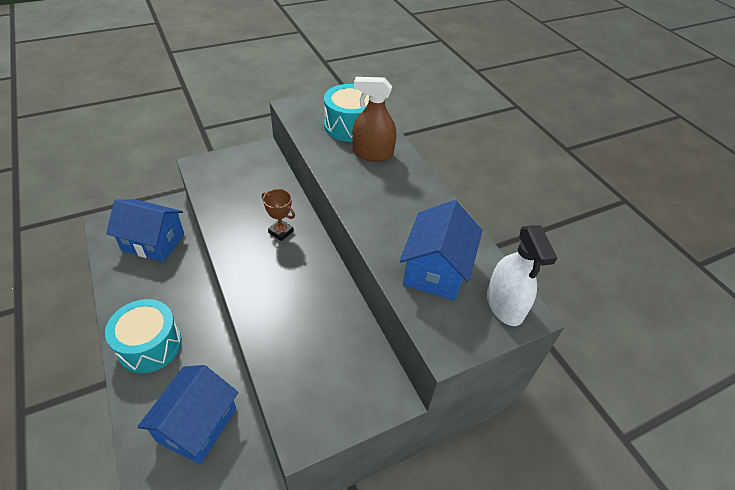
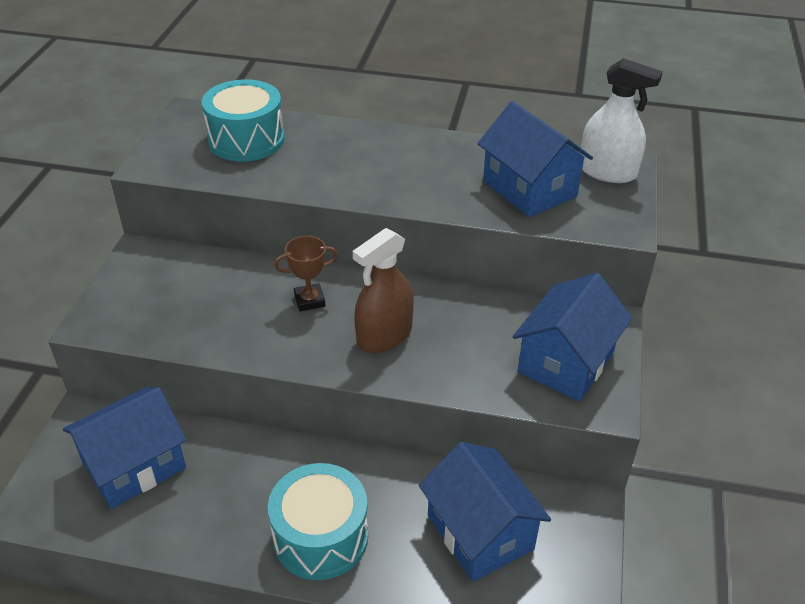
camera: 50 degrees left, 5 degrees down
(328, 389) = (566, 362): none -> blue house
(372, 154) = (316, 147): brown spray bottle -> brown spray bottle (384, 335)

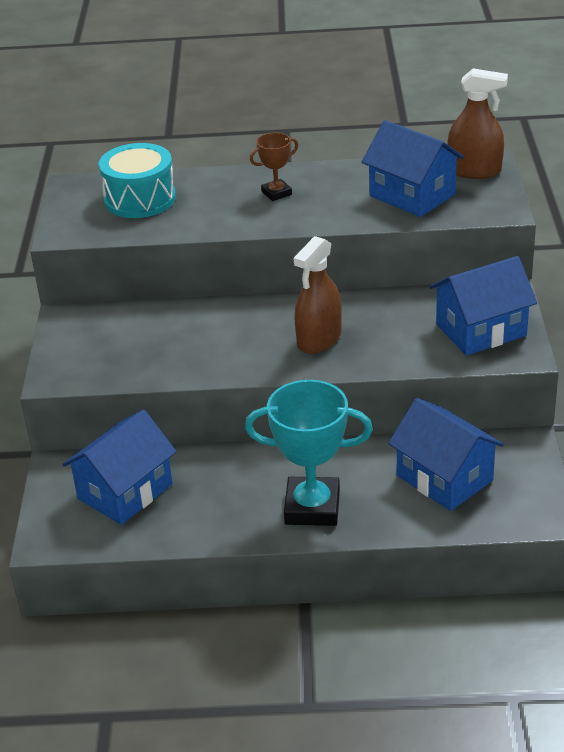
camera: 10 degrees left, 5 degrees down
(309, 300) = (241, 325): brown trophy -> brown trophy (276, 193)
(320, 537) = (312, 507): turquoise drum -> turquoise trophy
(566, 362) = (481, 330): blue house -> blue house turned 45 degrees clockwise
(607, 172) = (474, 171): white spray bottle -> brown spray bottle

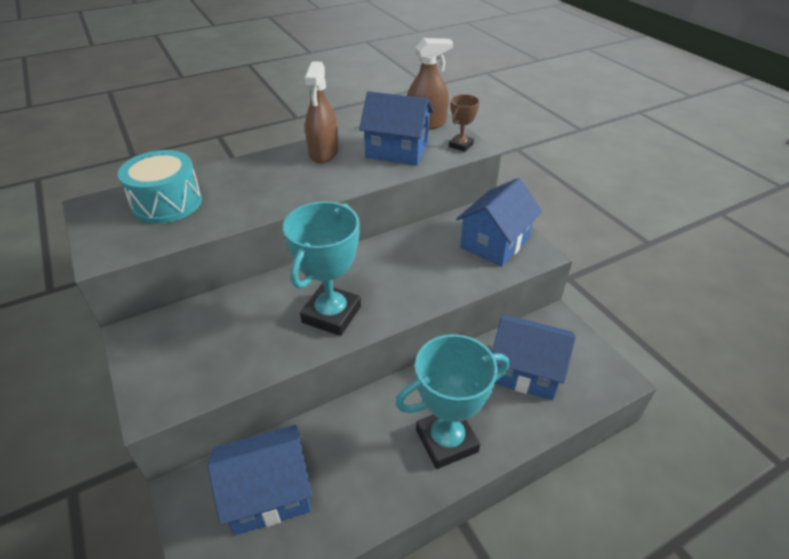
camera: 30 degrees left, 5 degrees up
(125, 491) = (268, 493): blue house -> blue house turned 60 degrees clockwise
(251, 351) = (331, 314): none -> turquoise trophy
(276, 193) = (289, 171): brown trophy -> brown trophy (460, 145)
(319, 339) = (381, 286): brown spray bottle -> brown spray bottle (323, 153)

